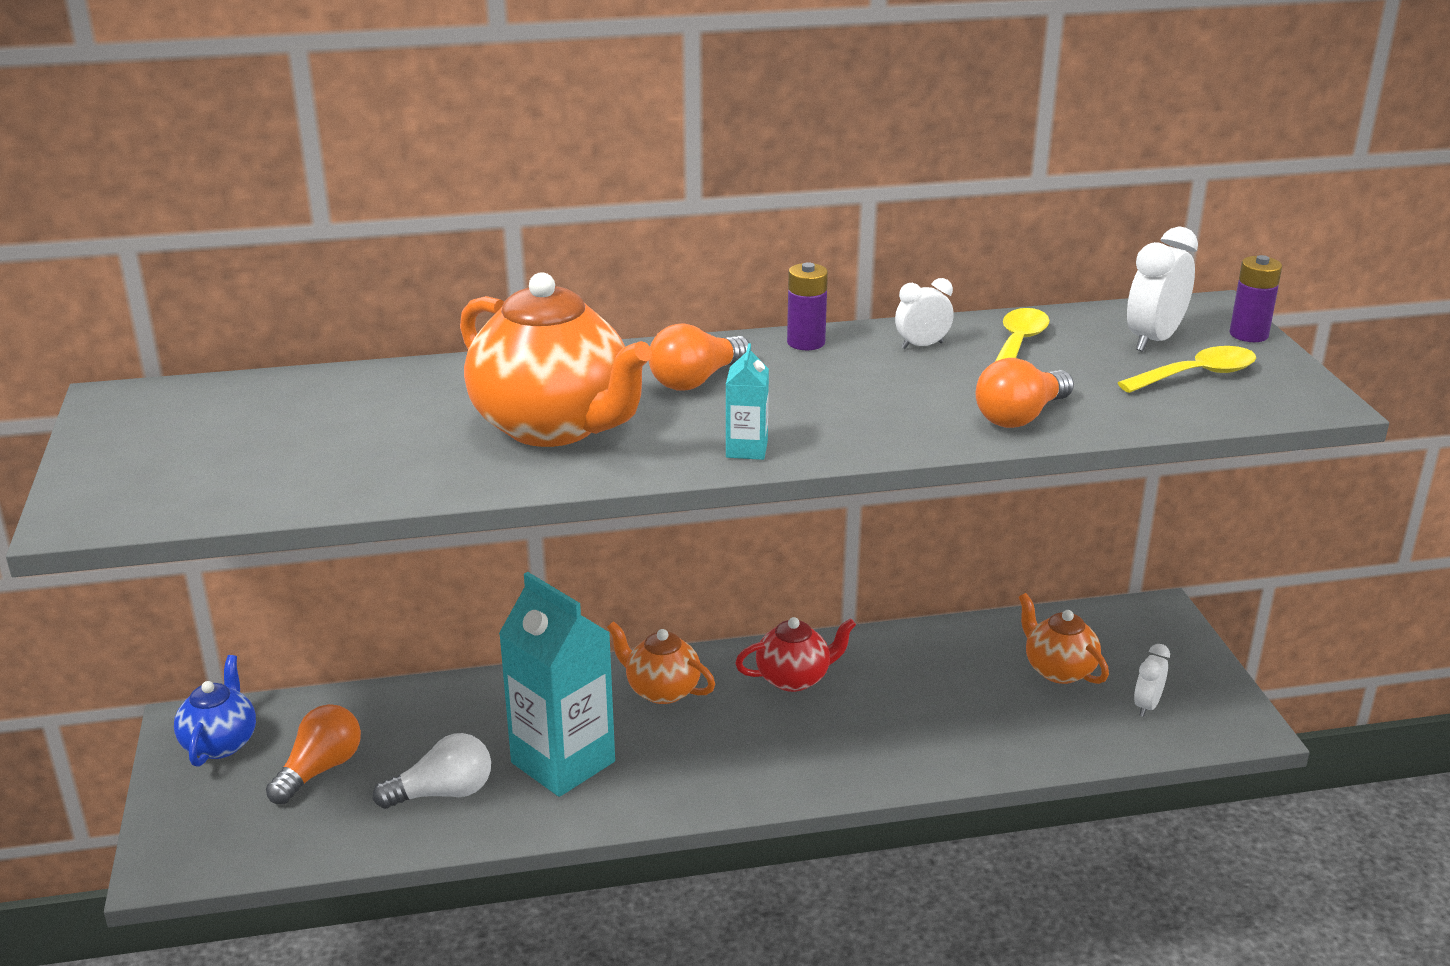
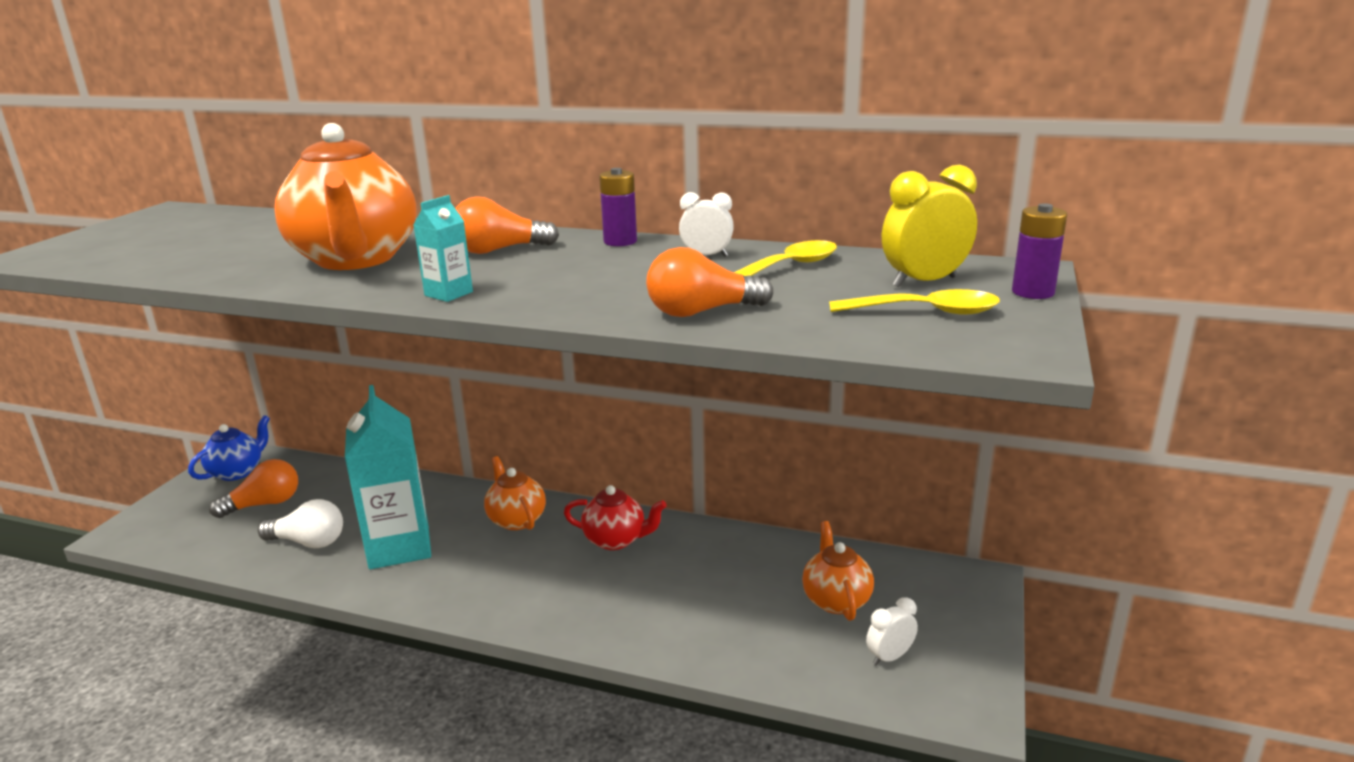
camera: 30 degrees right, 5 degrees down
(1153, 340) = (924, 282): white clock -> yellow clock

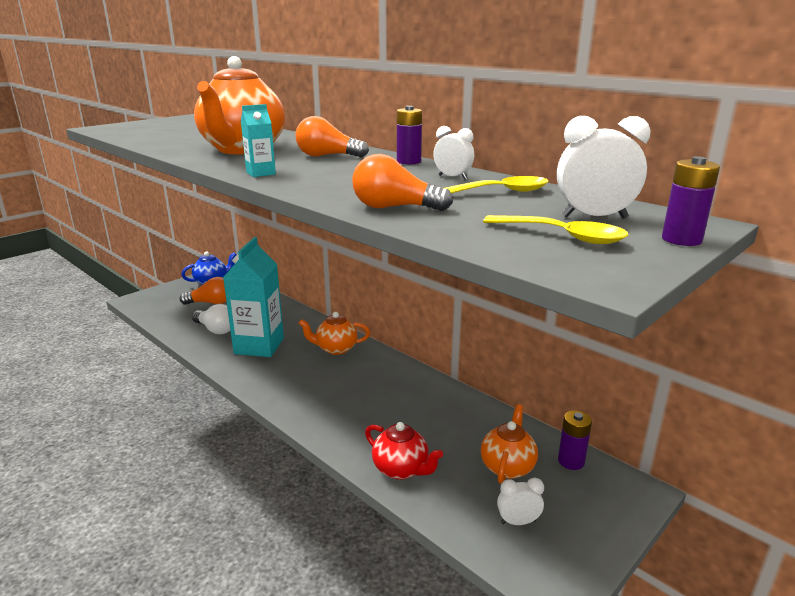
camera: 25 degrees right, 0 degrees up
(516, 519) = (335, 349): orange teapot -> orange teapot turned 90 degrees counterclockwise
(616, 540) = (386, 379): red teapot -> red teapot (401, 469)
(896, 570) = (571, 461): none -> purple battery
(924, 282) = (594, 217): yellow clock -> white clock

